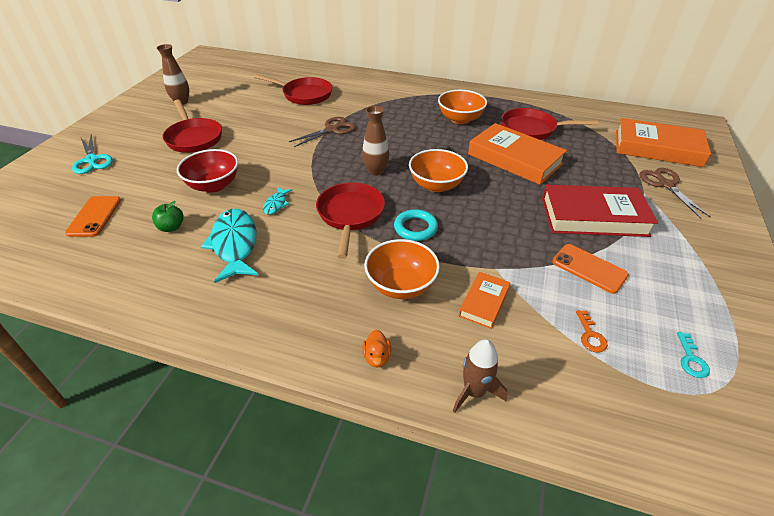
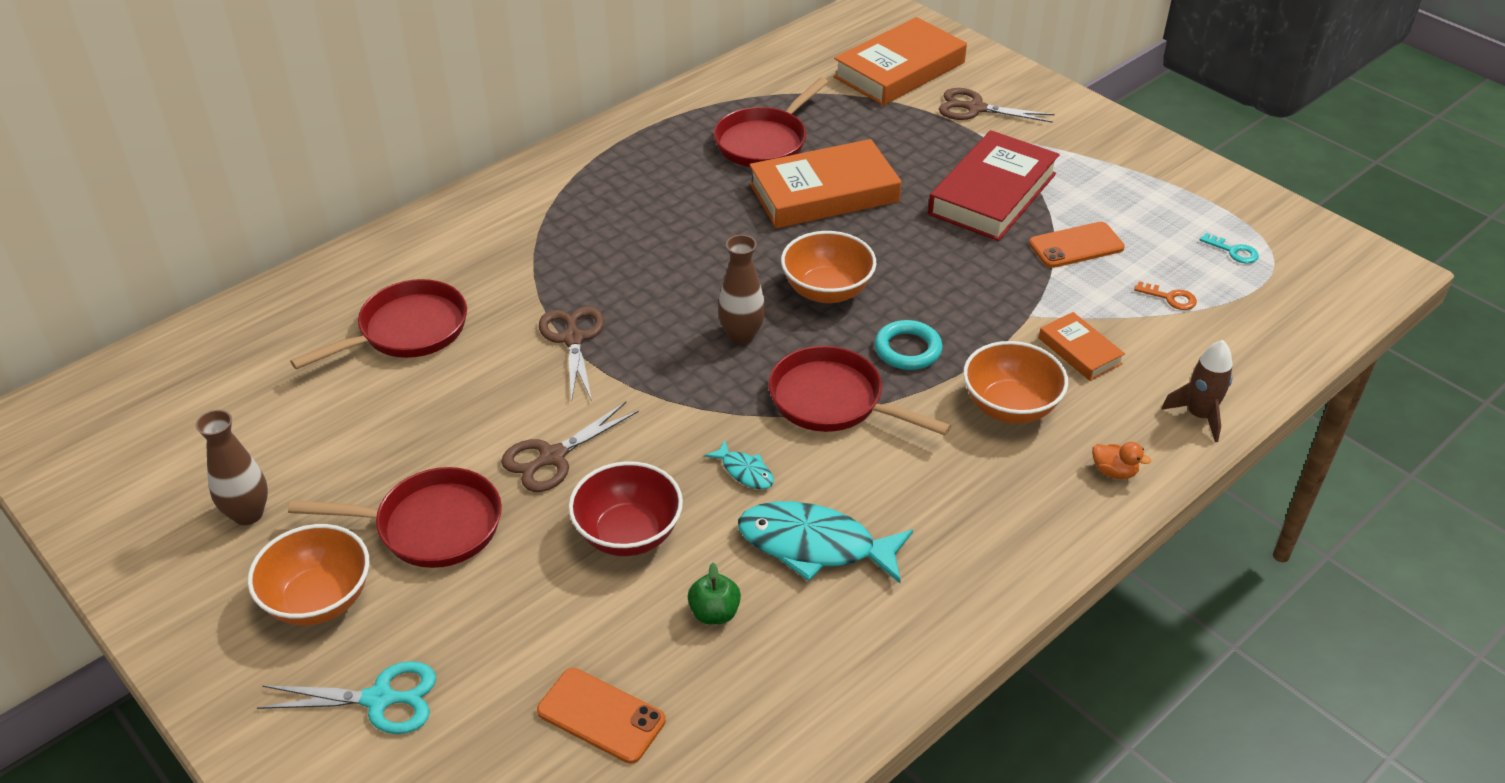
camera: 60 degrees left, 0 degrees up
(252, 150) = (552, 457): none -> brown scissors
(460, 119) = (673, 192): orange bowl -> orange bowl (319, 600)

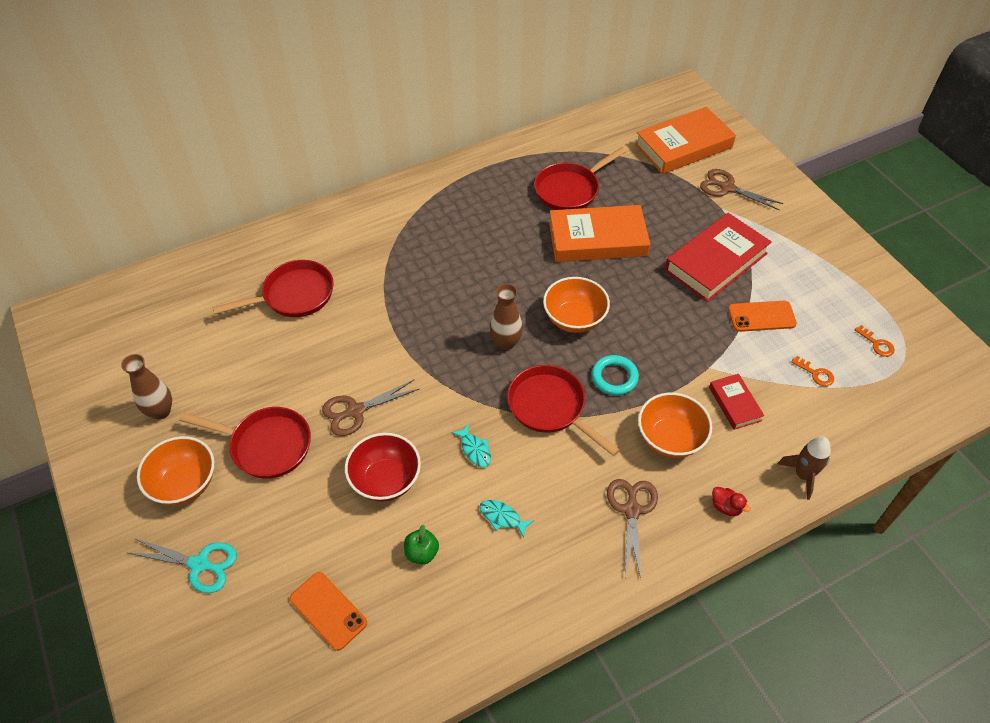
camera: 15 degrees right, 10 degrees up
(573, 339) = (395, 323): brown scissors -> brown scissors (632, 510)
(814, 546) = (502, 517): turquoise fish -> turquoise fish, size x0.48
(1080, 351) = (735, 404): orange book -> red book
(1114, 472) = (726, 507): orange duck -> red duck
(1233, 251) = (876, 344): turquoise key -> orange key

